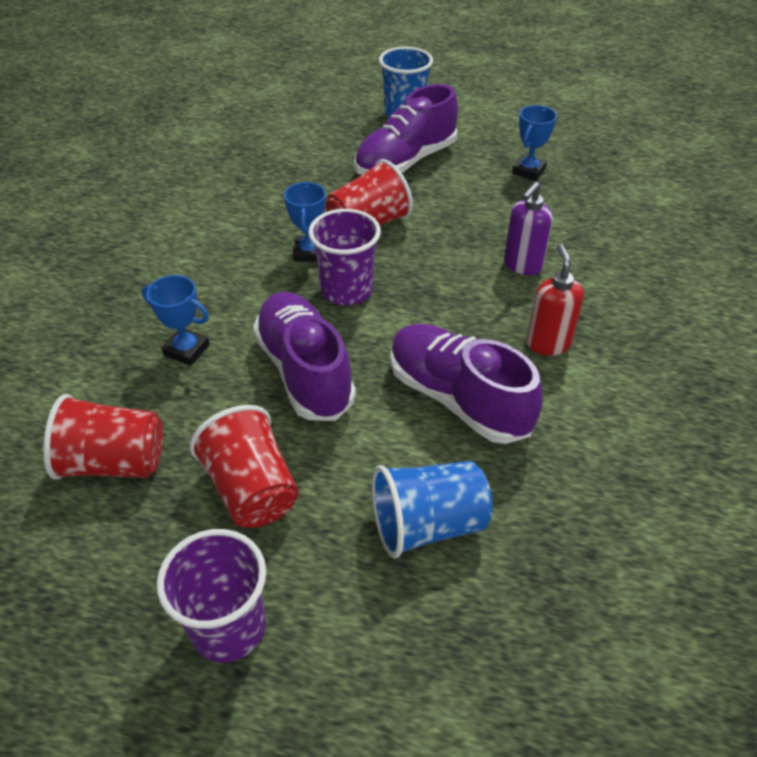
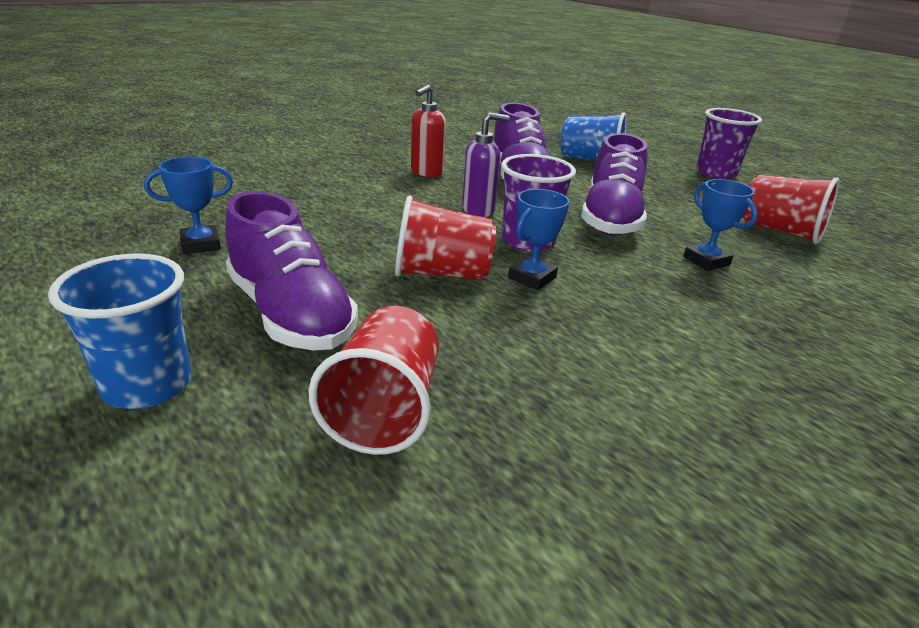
camera: 145 degrees left, 15 degrees down
(252, 489) = (683, 195): red cup -> red cup (385, 410)
(405, 161) = (291, 314): purple shoe -> purple shoe turned 60 degrees clockwise
(522, 265) = (365, 200): purple soap dispenser -> purple soap dispenser (478, 210)

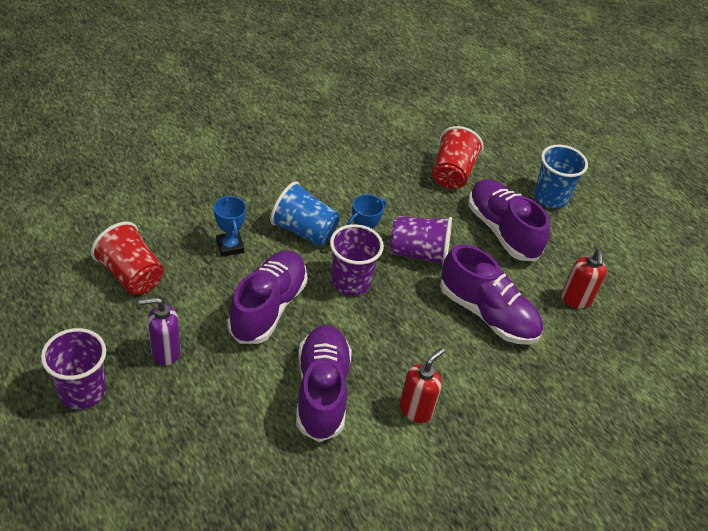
camera: 175 degrees left, 15 degrees up
(201, 244) = (576, 300): blue trophy -> red soap dispenser
(341, 226) = (487, 314): none -> purple shoe
(441, 274) = (419, 253): red cup -> purple cup
(478, 210) = (378, 329): purple soap dispenser -> purple soap dispenser (165, 352)
(590, 160) = (217, 434): blue cup -> blue cup (304, 231)

